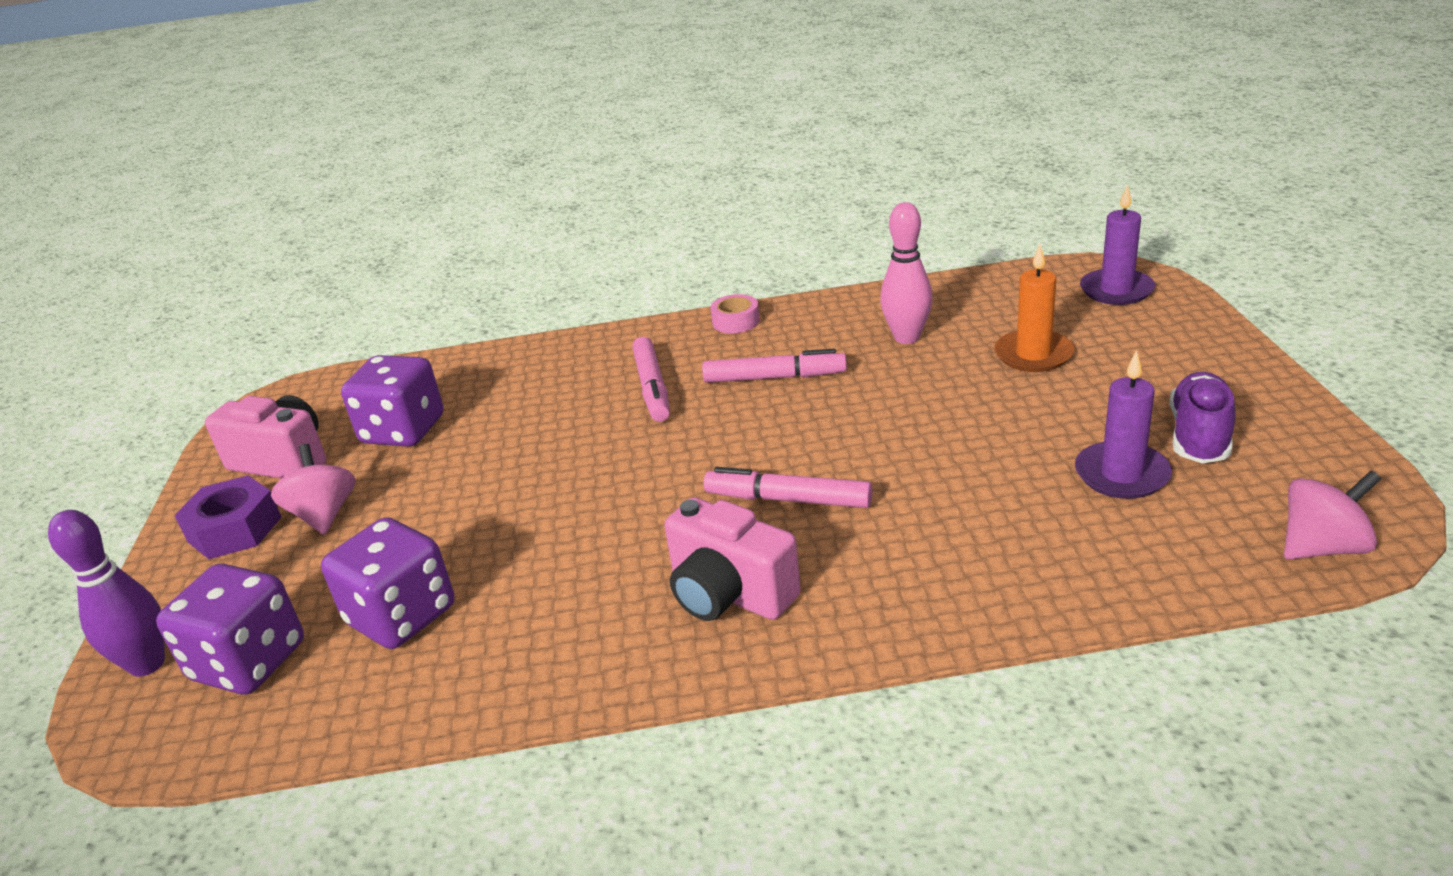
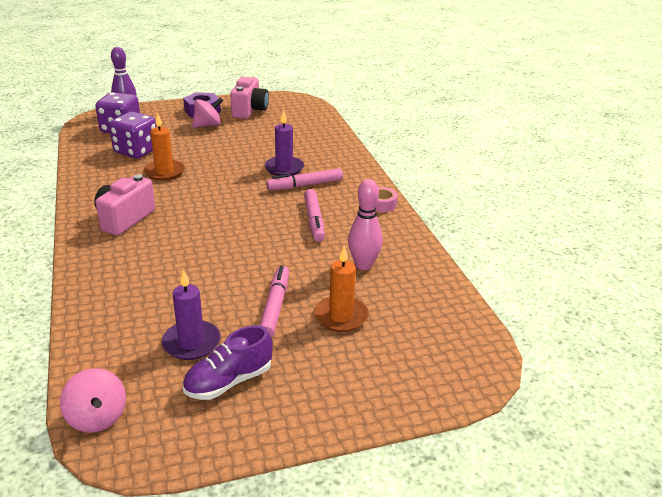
camera: 75 degrees right, 0 degrees up
(403, 430) = (270, 130): purple dice -> none
(533, 559) = (164, 172): none -> orange candle
(788, 500) = (193, 230): pink marker -> pink marker (275, 306)
(1116, 290) = (447, 364): purple candle -> purple candle (284, 168)
(1199, 436) = (229, 381): purple shoe -> purple shoe turned 135 degrees clockwise

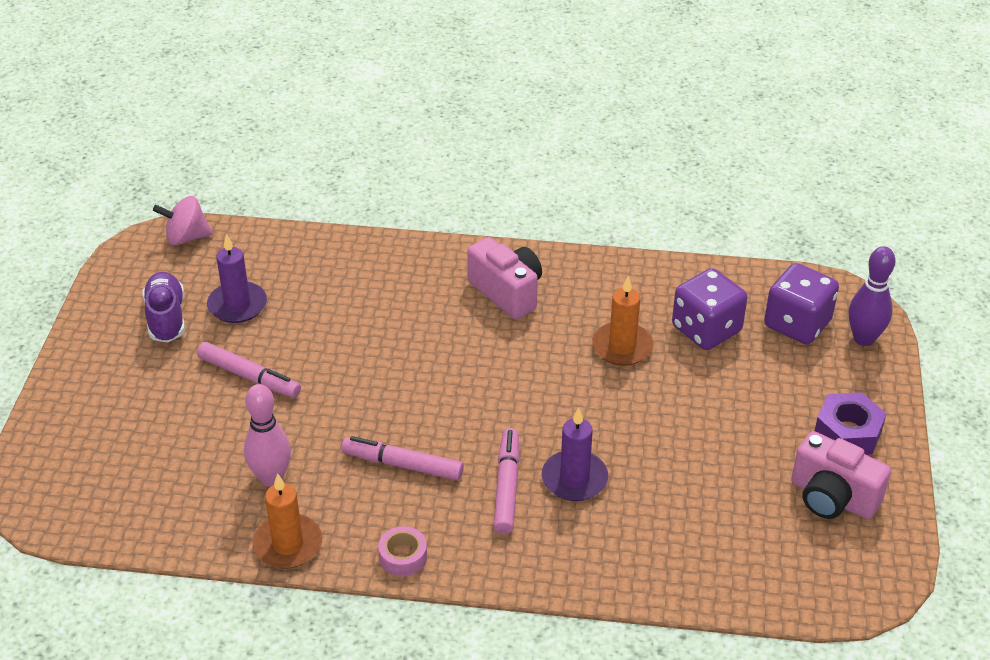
camera: 115 degrees right, 10 degrees up
(208, 125) = (779, 426): pink spinning top -> none
(341, 316) = (195, 423): orange candle -> orange candle (288, 544)

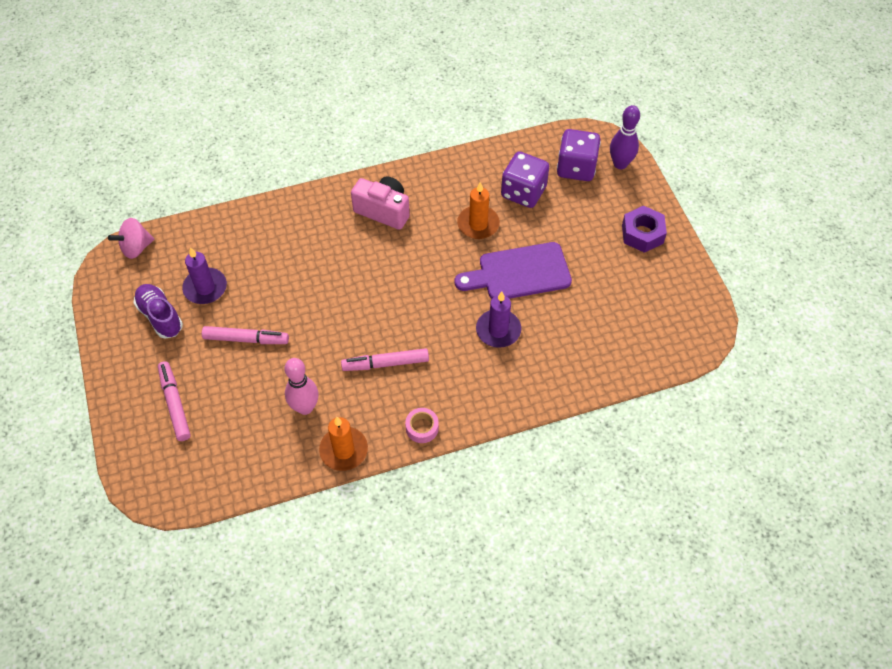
camera: 25 degrees left, 15 degrees up
(506, 486) = (459, 352): pink marker -> pink marker (175, 404)
(644, 421) = (519, 273): none -> purple cutting board
(832, 498) = (655, 282): pink camera -> none

